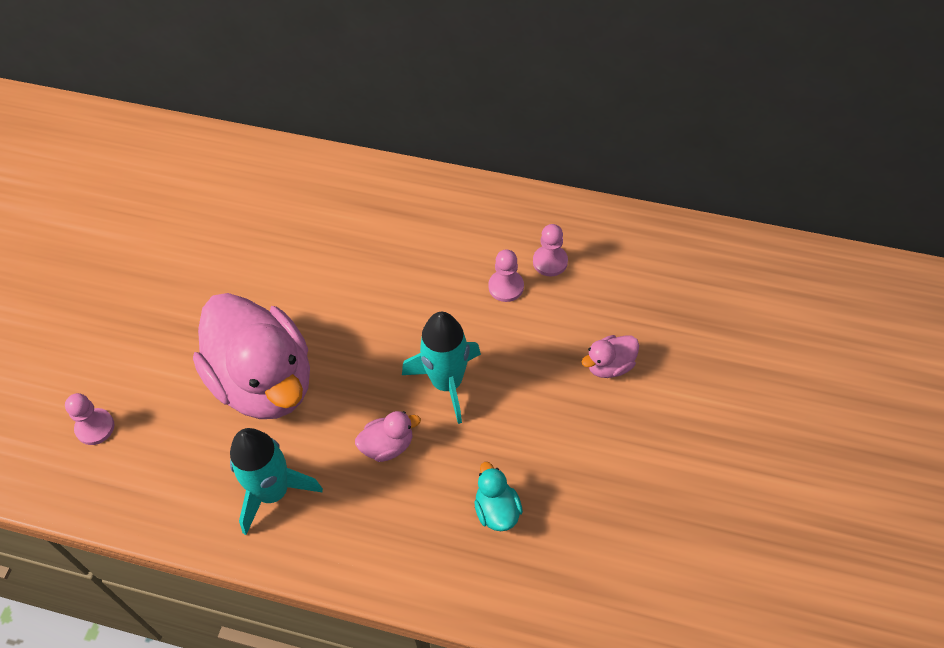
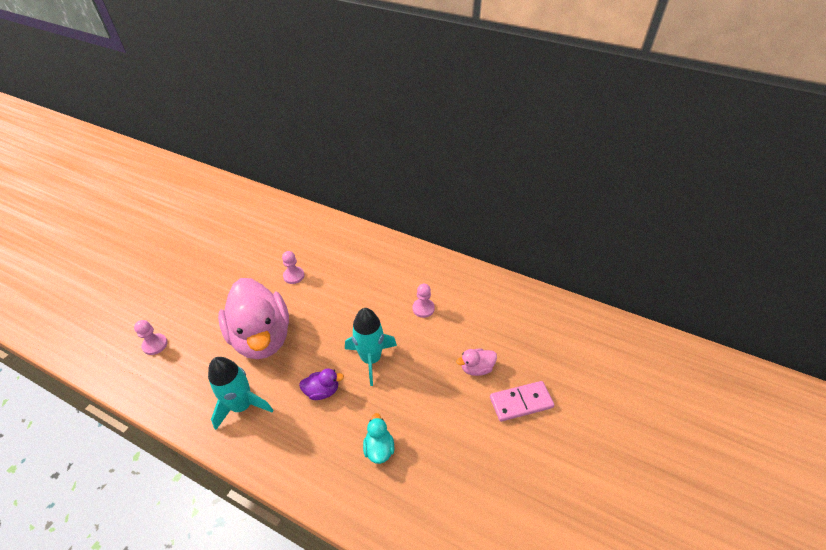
camera: 10 degrees right, 10 degrees down
(388, 445) = (322, 391): pink duck -> purple duck
(550, 262) = (454, 299): pink pawn -> pink pawn (294, 276)
(684, 403) = (521, 402): none -> pink domino

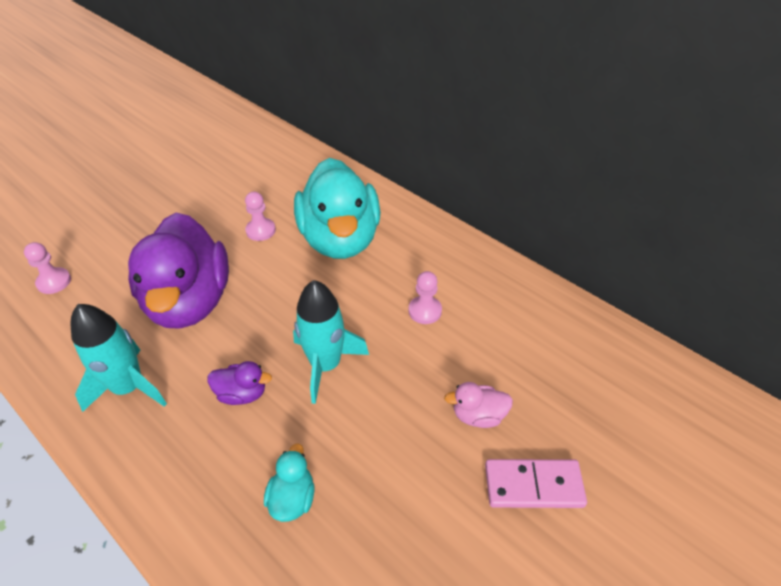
camera: 15 degrees right, 0 degrees up
(262, 337) = (189, 301): pink duck -> purple duck
(351, 271) = (340, 239): none -> turquoise duck

